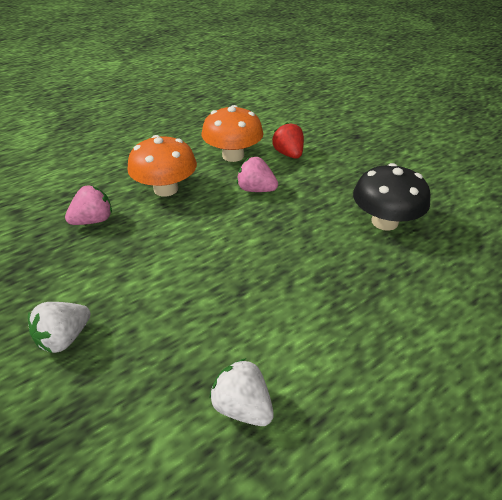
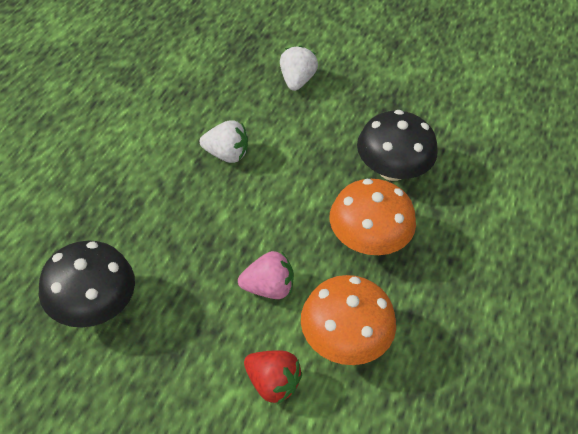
camera: 145 degrees right, 10 degrees up
(93, 220) = (392, 169): pink strawberry -> black mushroom
(242, 406) = (147, 92): white strawberry -> white strawberry (226, 154)

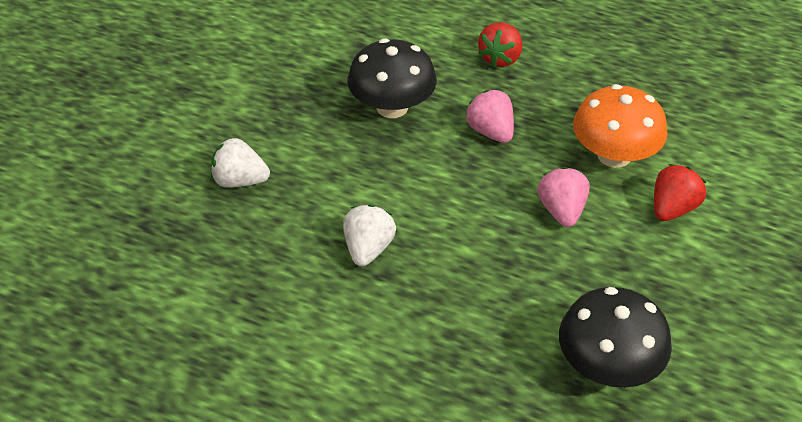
camera: 85 degrees left, 5 degrees down
(368, 240) = (490, 131): orange mushroom -> pink strawberry
(476, 253) = (500, 58): none -> red strawberry

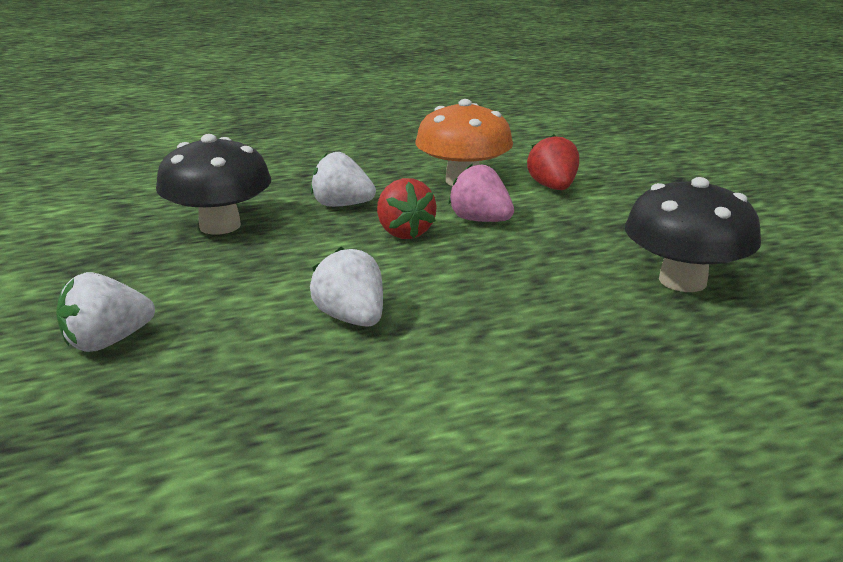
camera: 45 degrees left, 20 degrees down
(490, 131) = (342, 205): pink strawberry -> white strawberry
(500, 58) = (280, 169): red strawberry -> red strawberry (404, 233)

